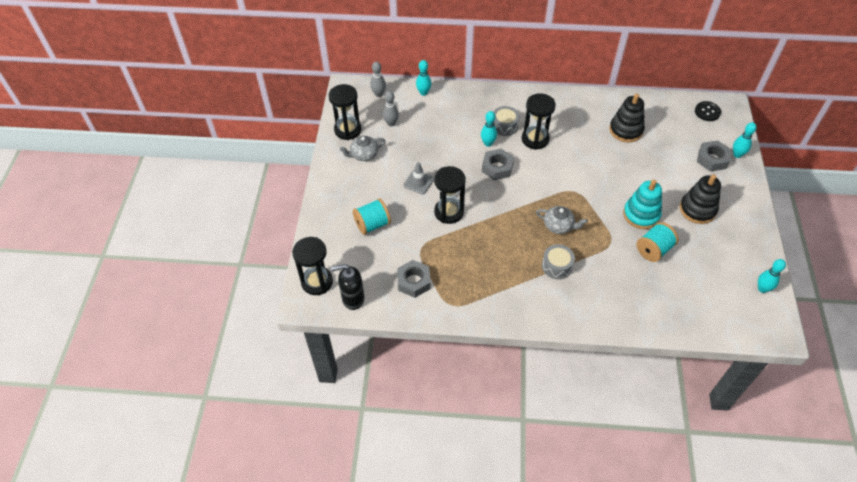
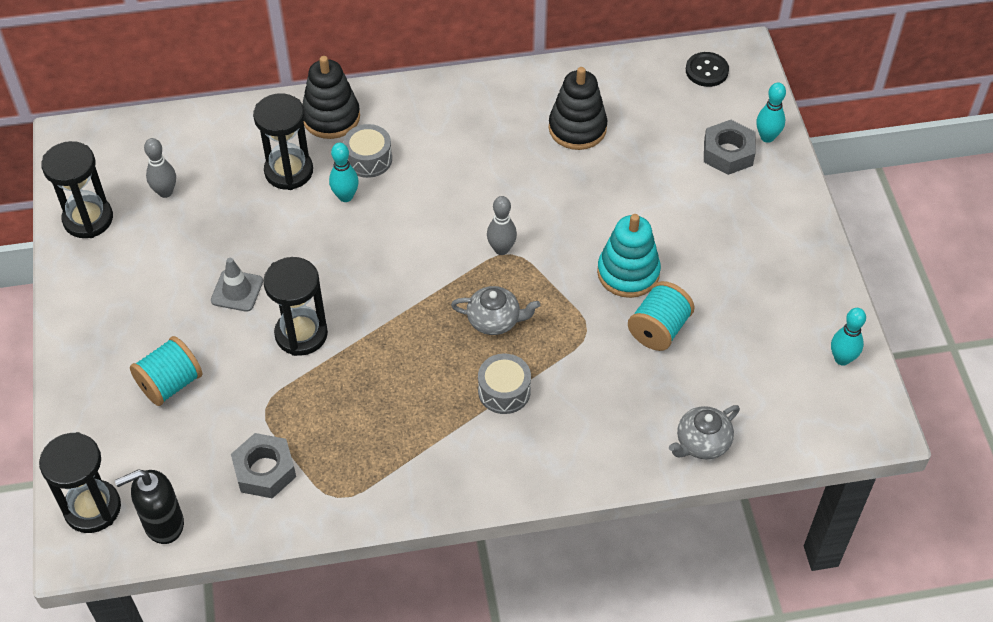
camera: 15 degrees left, 0 degrees up
(364, 155) = (128, 260): grey teapot -> grey teapot (702, 443)
(378, 94) = (131, 142): grey bowling pin -> grey bowling pin (501, 249)
(423, 93) = (212, 124): turquoise bowling pin -> none
(497, 168) = (370, 238): grey nut -> none
(535, 139) = (426, 173): black hourglass -> black hourglass (289, 171)
(697, 209) = (718, 245): black stacking toy -> black stacking toy (331, 117)

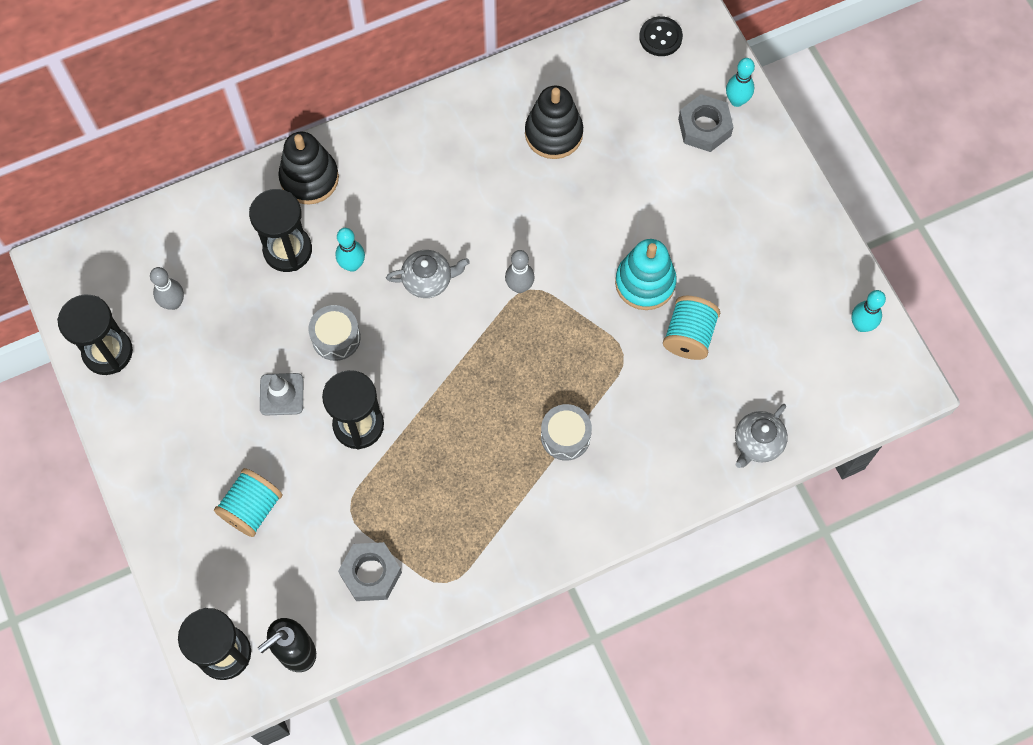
camera: 15 degrees left, 15 degrees up
(368, 159) = (361, 217): grey drum -> grey drum (336, 337)
(494, 320) = (535, 364): grey teapot -> grey teapot (428, 280)

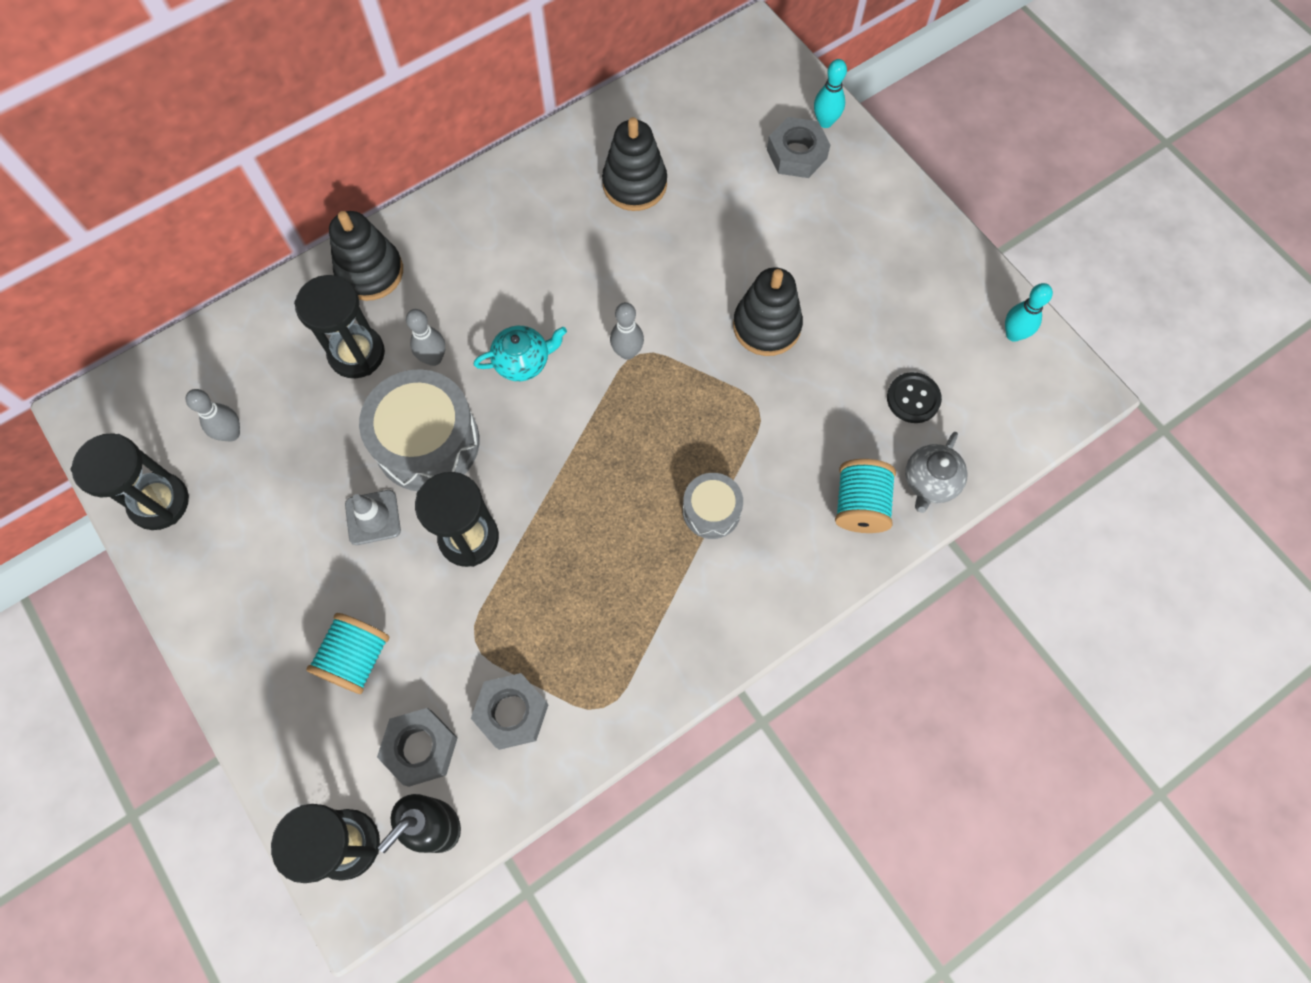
camera: 10 degrees left, 0 degrees up
(293, 589) = (420, 748): none -> grey nut
(336, 337) = (427, 442): grey drum -> grey drum, size x1.84
(352, 265) = (433, 358): turquoise bowling pin -> grey bowling pin
(428, 280) = (523, 361): grey teapot -> turquoise teapot
(645, 283) = (766, 326): turquoise stacking toy -> black stacking toy
(660, 37) = (730, 70): black button -> black button (913, 398)
(689, 336) = (827, 376): turquoise spool -> turquoise spool (860, 505)

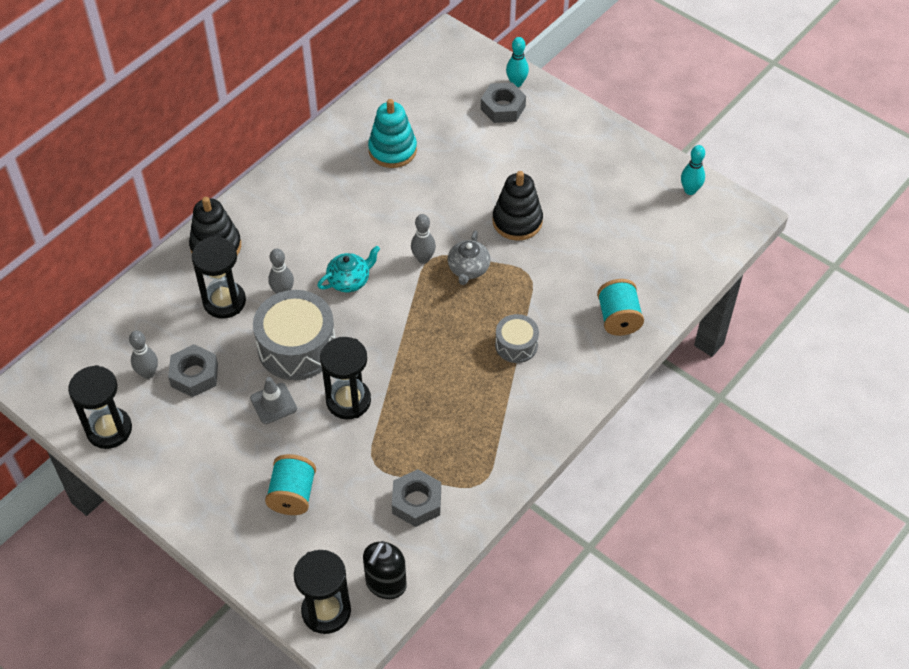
camera: 15 degrees left, 15 degrees down
(420, 748) = (359, 539): grey nut -> grey nut (194, 375)
(634, 184) = (392, 150): black stacking toy -> turquoise stacking toy
(913, 398) = (634, 245): black button -> none
(930, 482) = (662, 293): grey teapot -> grey teapot (468, 269)

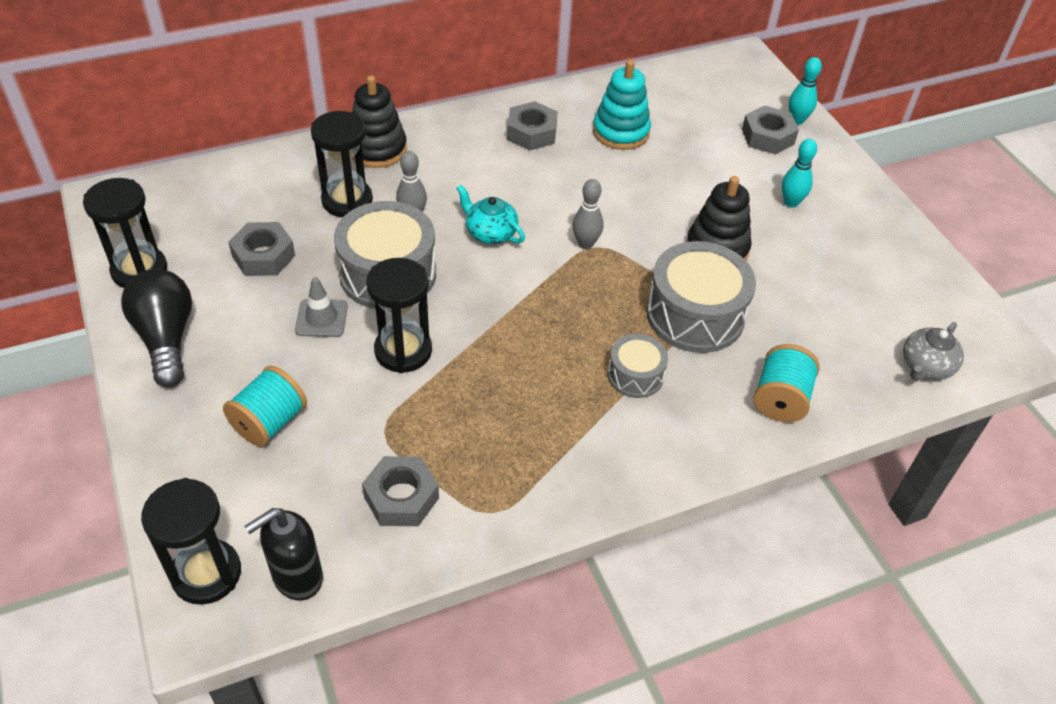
camera: 25 degrees right, 5 degrees down
(148, 373) = (220, 235): grey bowling pin -> none
(172, 471) = (166, 338): none -> black light bulb
(325, 180) = (531, 133): none -> grey nut
(349, 280) = (490, 233): turquoise teapot -> turquoise teapot turned 135 degrees counterclockwise
(468, 269) = (630, 274): grey teapot -> grey teapot (926, 366)
(530, 281) = (695, 315): none -> grey drum
(690, 190) = (950, 297): turquoise bowling pin -> turquoise bowling pin (791, 202)

